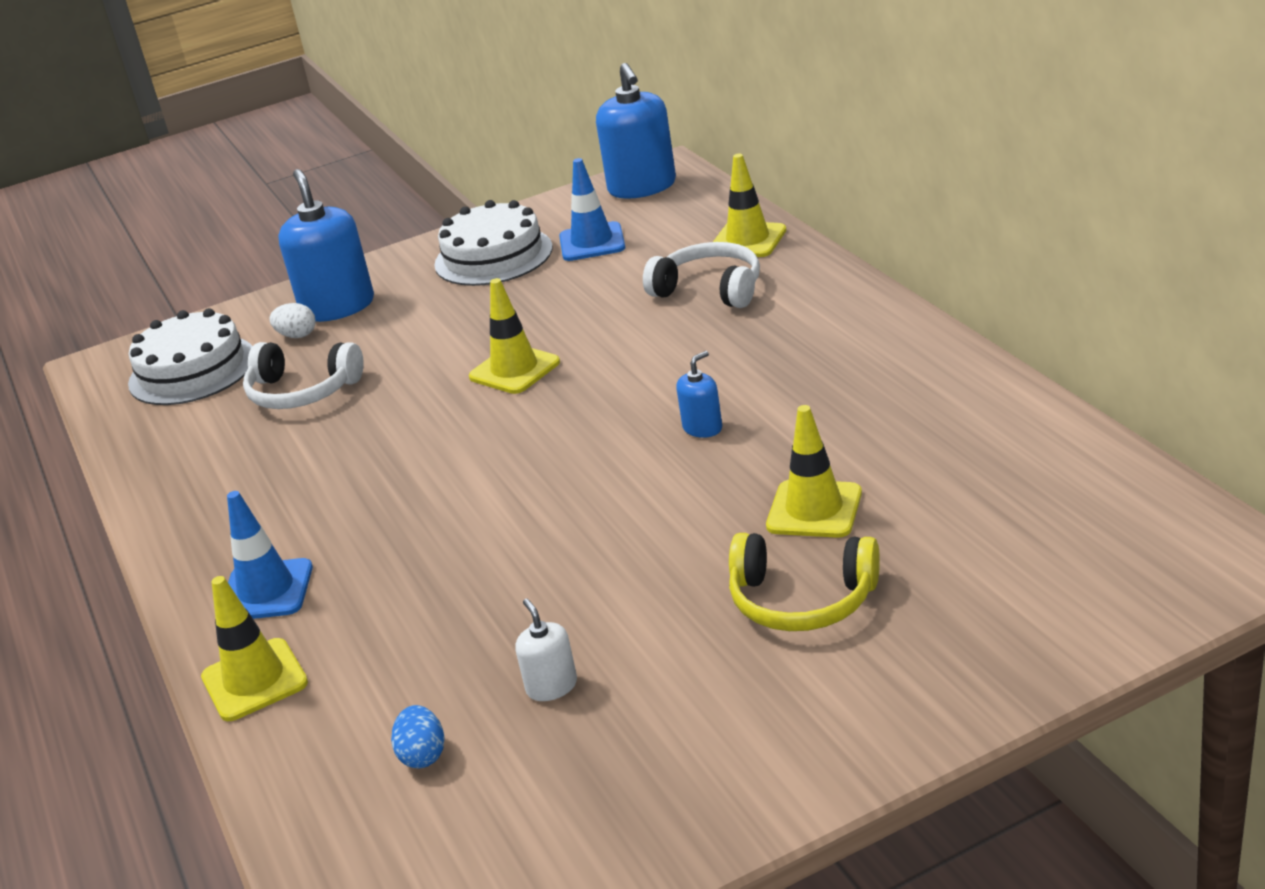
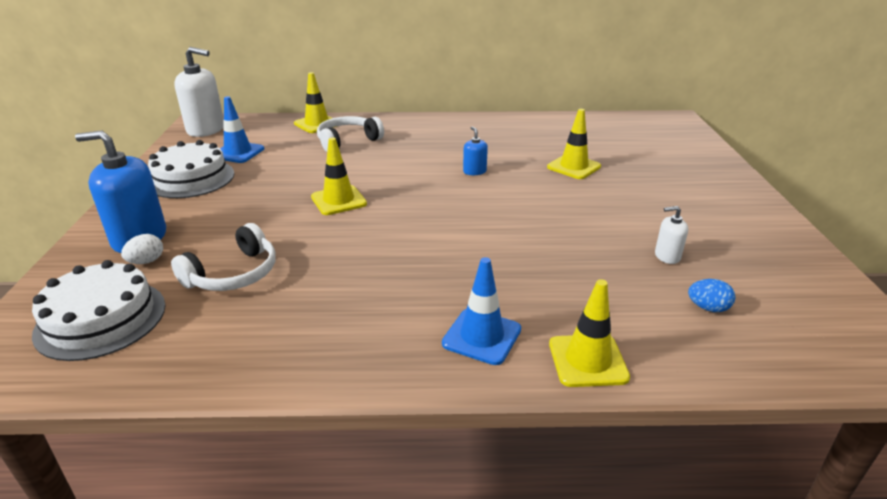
camera: 70 degrees left, 0 degrees up
(642, 187) = (206, 129): blue soap dispenser -> white soap dispenser
(802, 600) = (641, 185): yellow headphones -> none

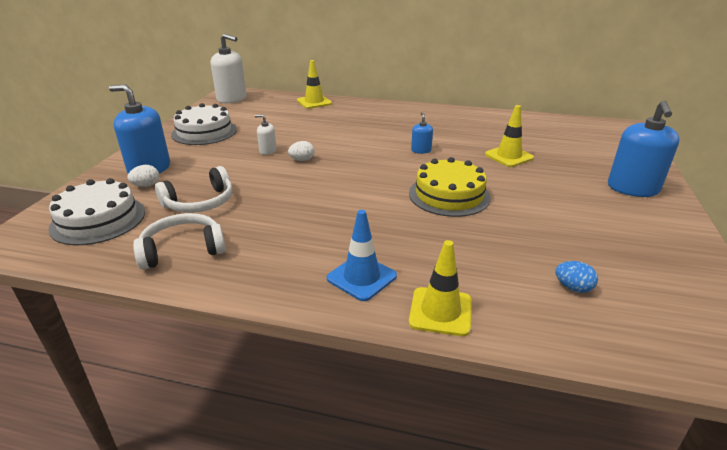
camera: 15 degrees right, 0 degrees up
(238, 152) = (246, 117): blue traffic cone -> none
(338, 200) = (302, 160): yellow traffic cone -> white egg
(347, 141) = (331, 117): white headphones -> white headphones (183, 249)
(531, 221) = (449, 195): none -> yellow cake
(667, 256) = (557, 239): white soap dispenser -> white soap dispenser (267, 151)
(714, 188) = (633, 188): none -> blue soap dispenser

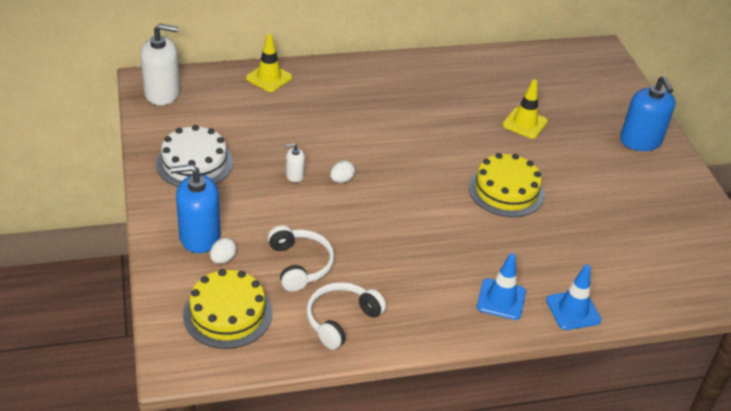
camera: 30 degrees left, 10 degrees up
(98, 220) = (228, 313): white cake -> yellow cake
(200, 203) = (300, 264): white headphones -> white headphones turned 45 degrees counterclockwise
(421, 150) = (442, 135): blue soap dispenser -> none
(440, 311) = (573, 310): yellow traffic cone -> blue traffic cone
(573, 288) = (643, 261): blue egg -> none

